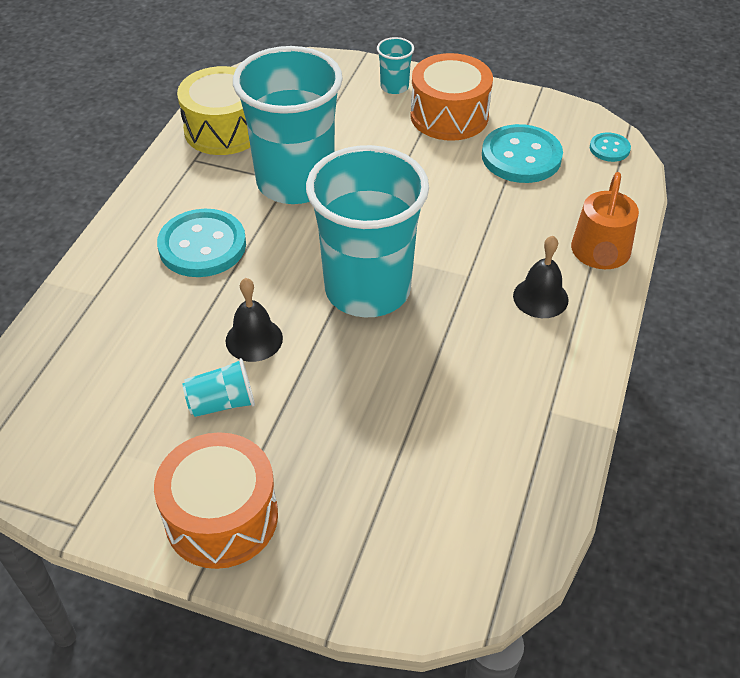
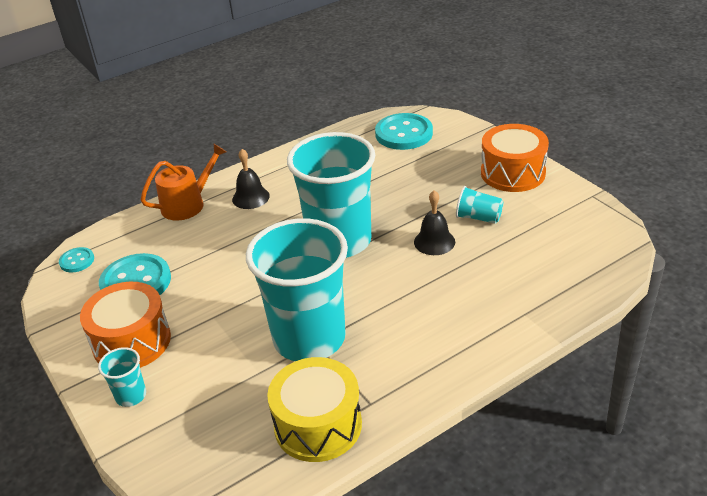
camera: 140 degrees left, 10 degrees down
(202, 246) = (421, 317): turquoise button -> turquoise button (404, 134)

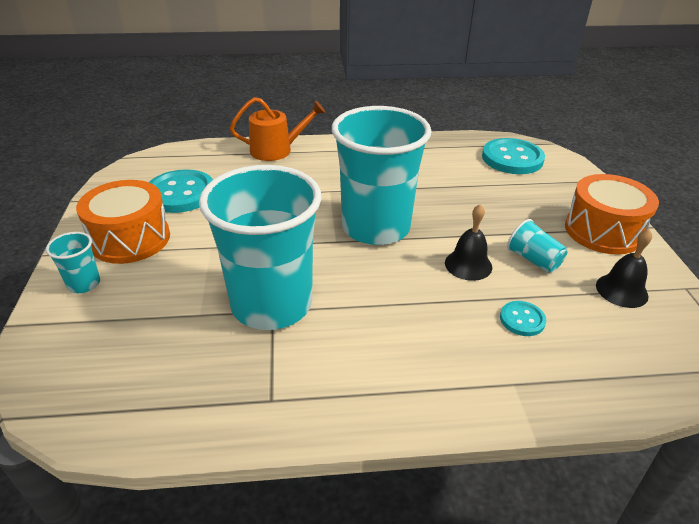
camera: 25 degrees right, 0 degrees up
(77, 261) = (156, 161): turquoise button -> turquoise button (522, 320)
(250, 197) = (331, 163): black bell -> black bell (621, 290)
(318, 425) = (202, 396): yellow drum -> none

